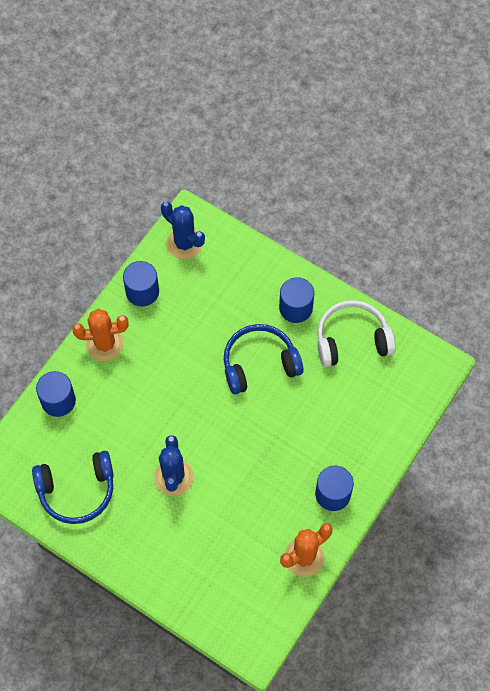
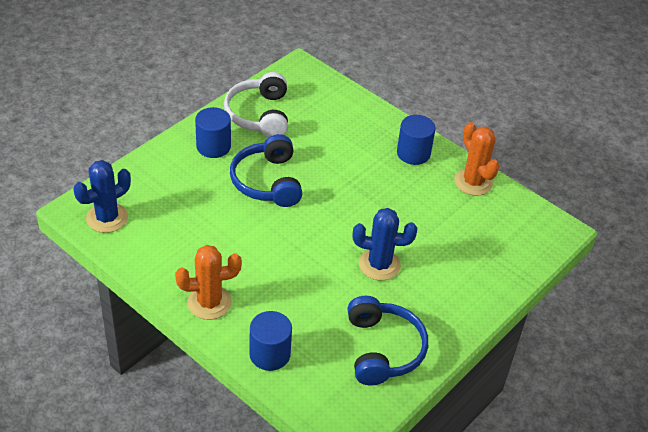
camera: 85 degrees left, 20 degrees down
(104, 344) = (209, 302): orange cactus -> orange cactus turned 75 degrees clockwise
(142, 291) = (154, 261): blue cylinder -> none

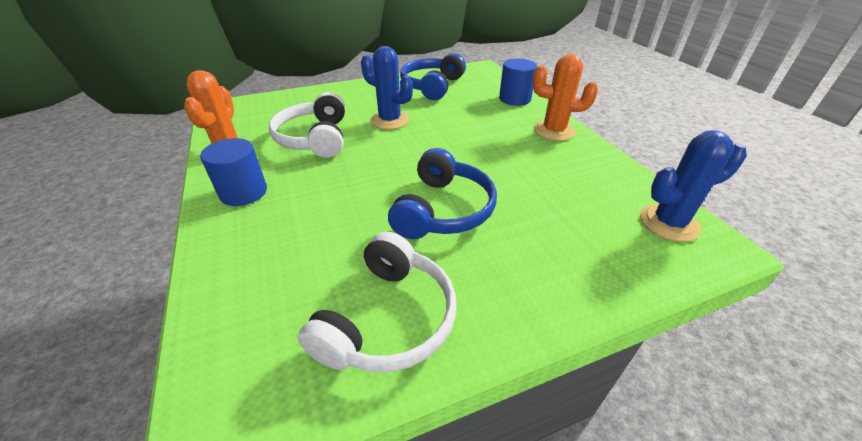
camera: 150 degrees left, 5 degrees down
(213, 146) = (495, 281): blue cylinder -> none
(423, 218) = (315, 138): none -> white headphones

